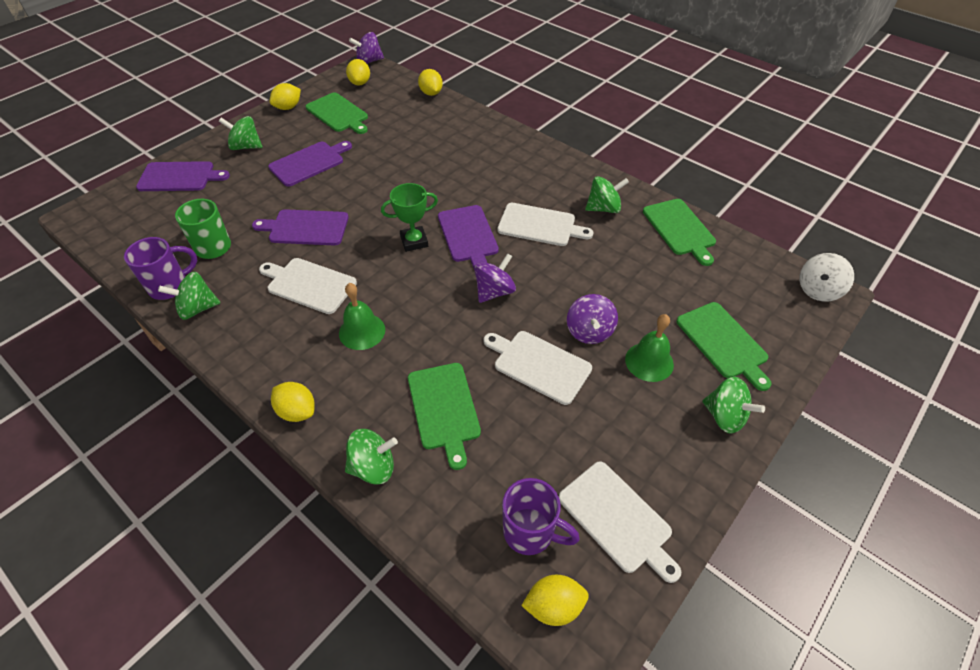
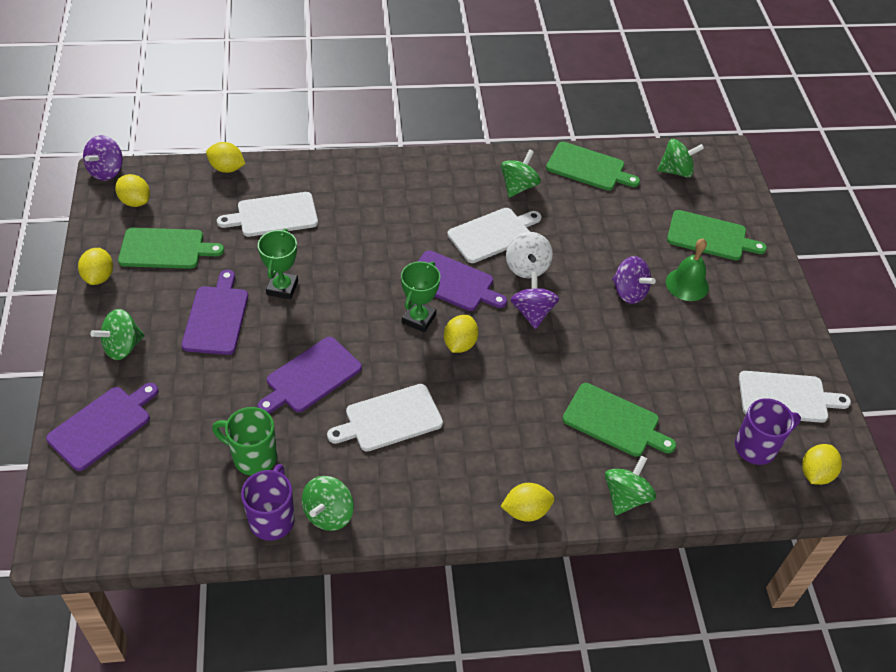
camera: 50 degrees left, 0 degrees up
(362, 331) = (484, 419): green bell -> none
(365, 171) = (282, 288): none -> green trophy
(416, 274) = (460, 344): none -> yellow lemon
(539, 365) = (630, 341): white cutting board -> white cutting board (273, 215)
(724, 416) = (765, 286): green spinning top -> green spinning top (676, 171)
(818, 290) = (717, 156): white spinning top -> white spinning top (527, 267)

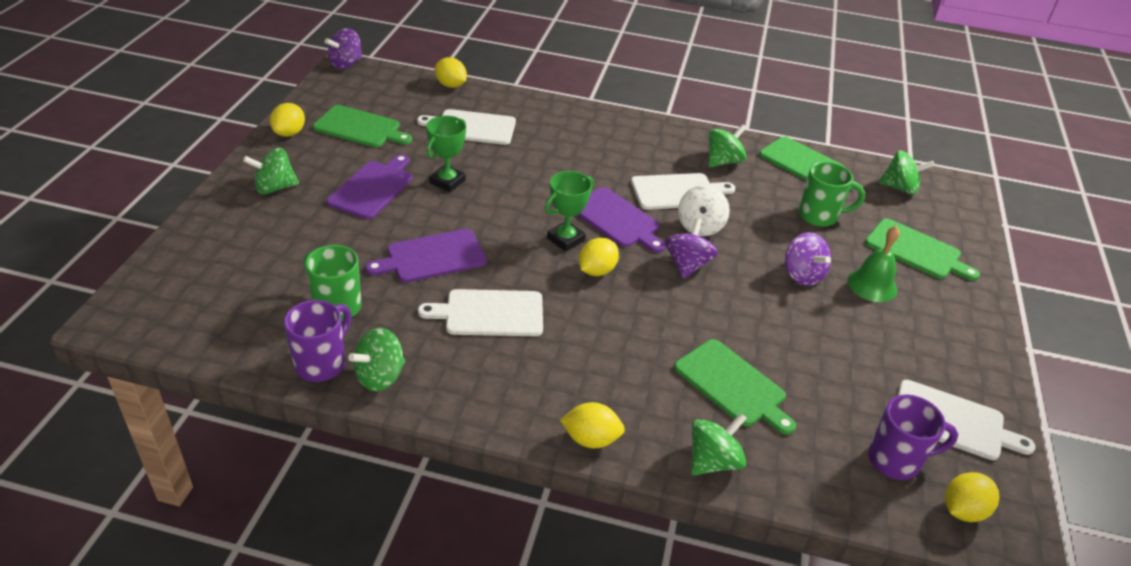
camera: 20 degrees right, 10 degrees down
(102, 425) = (216, 241): purple cutting board -> none
(135, 201) = (356, 89): yellow lemon -> none
(621, 224) = (819, 216): none -> green mug

